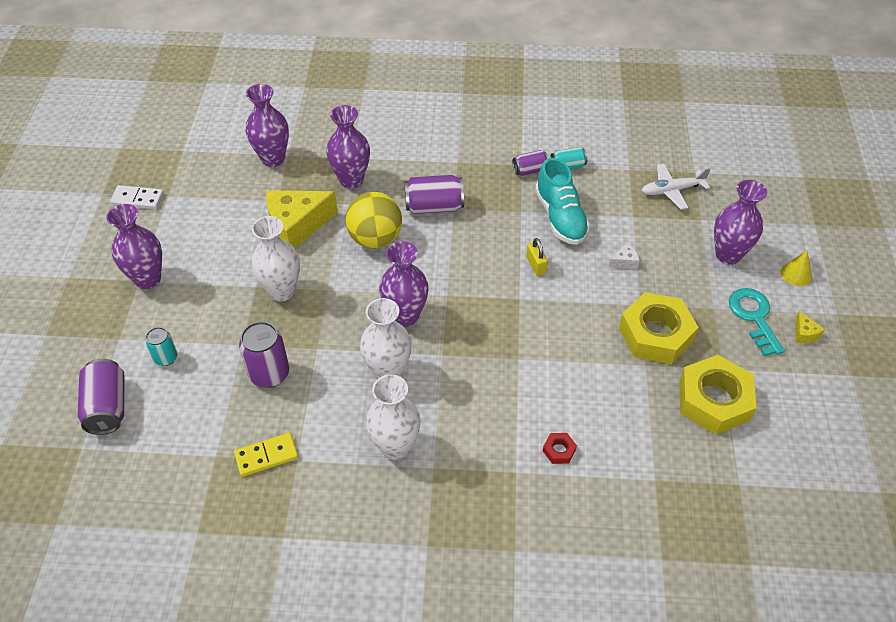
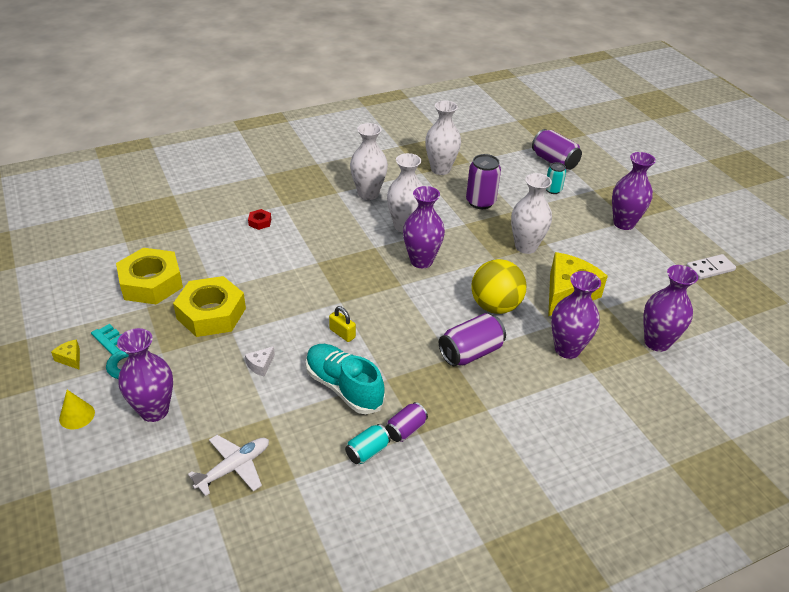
camera: 150 degrees right, 10 degrees down
(266, 456) = (440, 169): yellow domino -> white vase

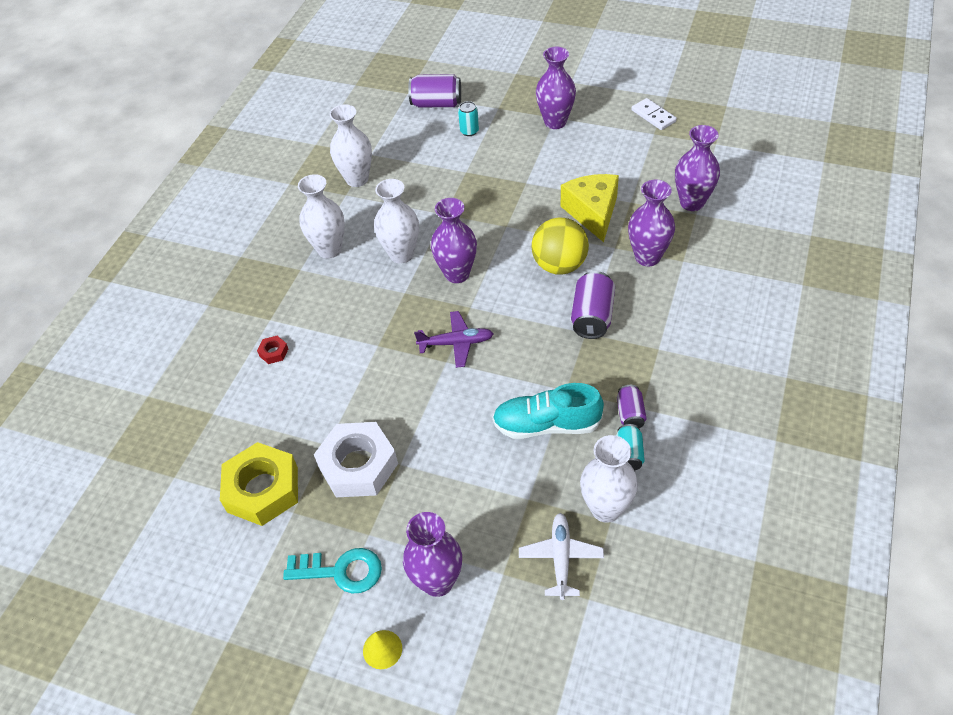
camera: 40 degrees left, 10 degrees up
(70, 358) = (298, 616): yellow cheese -> none
(211, 313) = (358, 465): yellow nut -> white nut
(260, 365) = (463, 468): white cheese -> none
(342, 333) = (484, 385): yellow padlock -> none
(362, 297) = (456, 343): none -> purple plane
(480, 202) = (430, 185): purple can -> none
(526, 246) = (515, 197): white vase -> white vase (606, 508)
(710, 268) = (653, 116): white domino -> white domino turned 60 degrees counterclockwise

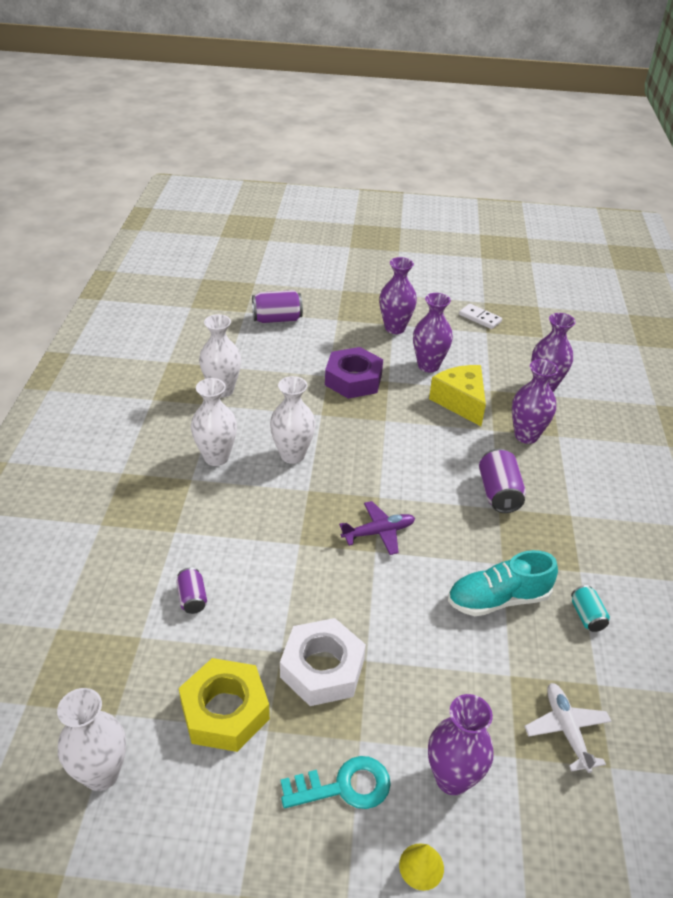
camera: 20 degrees left, 10 degrees down
(273, 352) = (190, 564): red nut -> none
(457, 274) = (354, 467): purple vase -> purple vase (428, 366)
(469, 131) = (317, 340): turquoise can -> none
(490, 178) = (353, 380): none -> purple nut
(559, 265) = (449, 450): yellow ball -> none
(606, 508) = (588, 672): white vase -> white vase (101, 773)
(630, 414) = (571, 578): purple can -> purple can (192, 598)

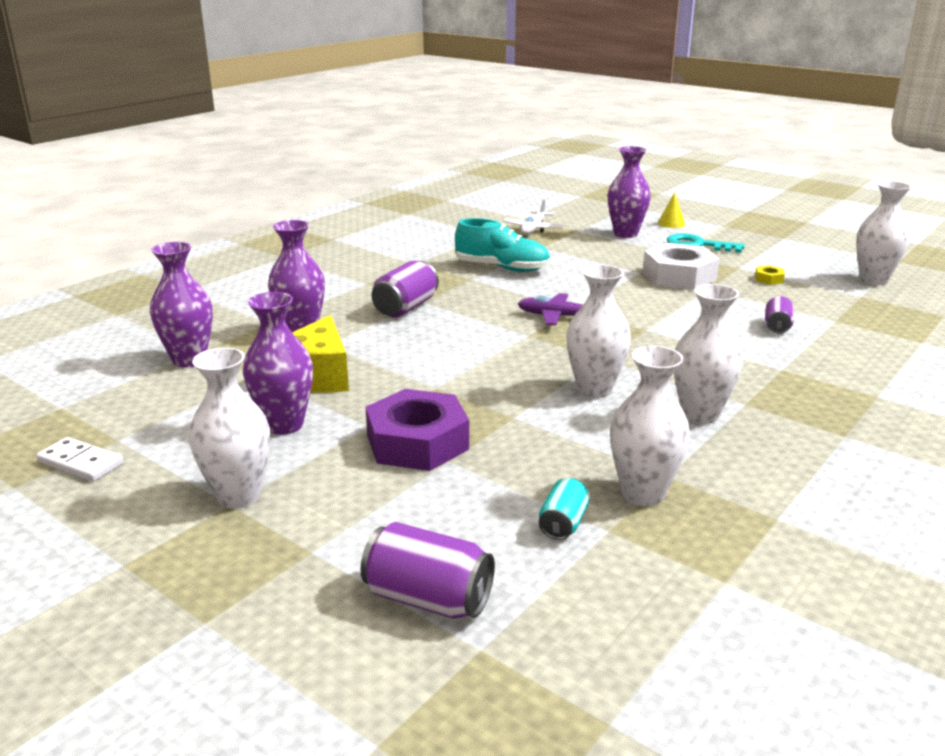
camera: 145 degrees left, 15 degrees down
(225, 711) = (769, 279): yellow nut -> yellow nut, size x0.41
(395, 328) = (238, 496): purple vase -> white vase
(480, 318) = (81, 463): white domino -> white domino turned 45 degrees counterclockwise
(587, 616) = (448, 250): turquoise can -> turquoise can (563, 523)

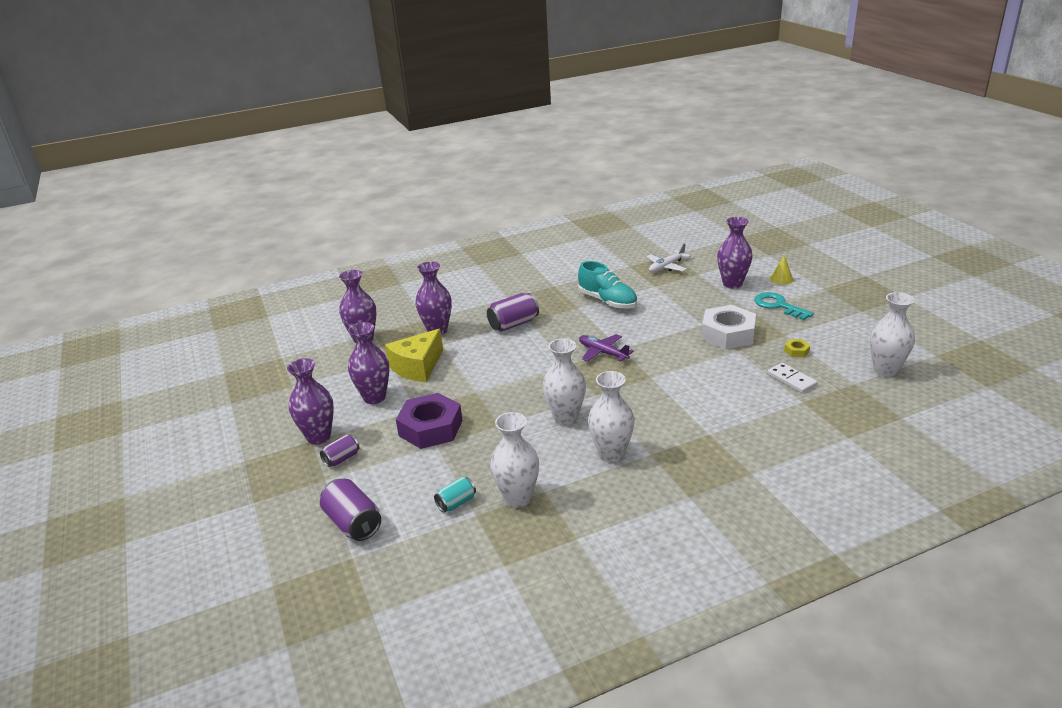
camera: 30 degrees right, 5 degrees up
(81, 463) = (267, 396): white domino -> white domino (791, 380)
(238, 496) = (319, 437): white vase -> purple vase
(777, 326) = (749, 397): purple can -> purple can (341, 459)

